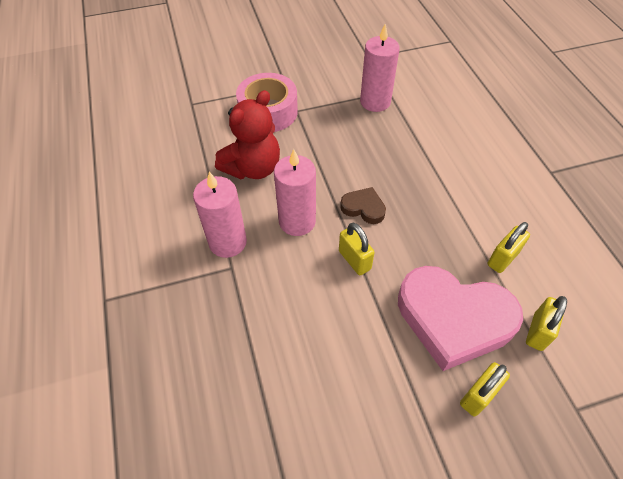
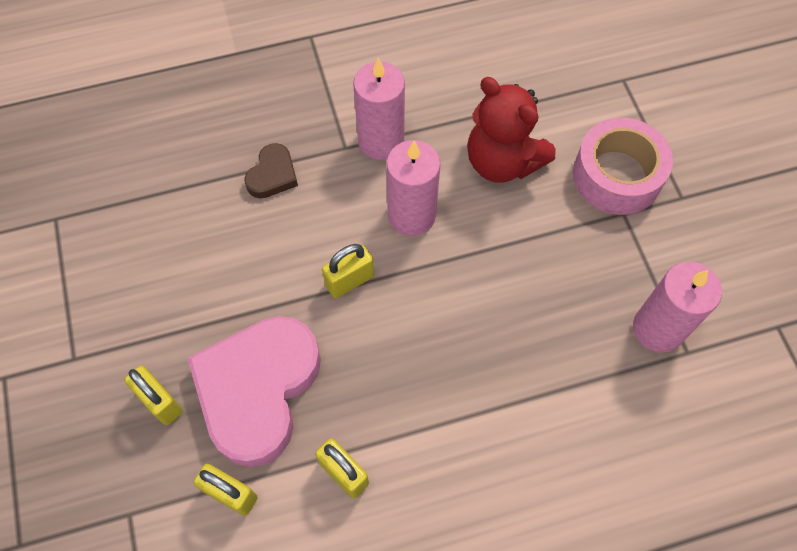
camera: 90 degrees right, 10 degrees up
(363, 208) = (434, 297): brown heart -> brown heart (272, 175)

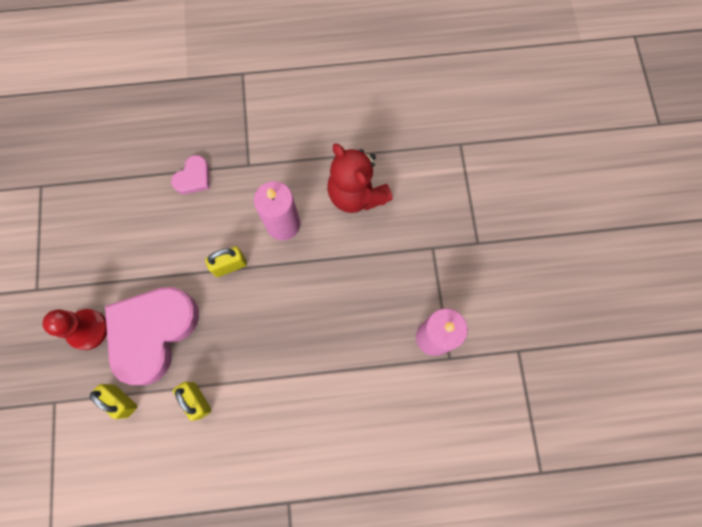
camera: 10 degrees right, 10 degrees up
(160, 402) = (87, 329): yellow padlock -> red pawn
(272, 175) = (193, 178): brown heart -> pink heart
(381, 141) = (274, 164): pink candle -> none
(616, 176) = (435, 218): pink tape -> none

